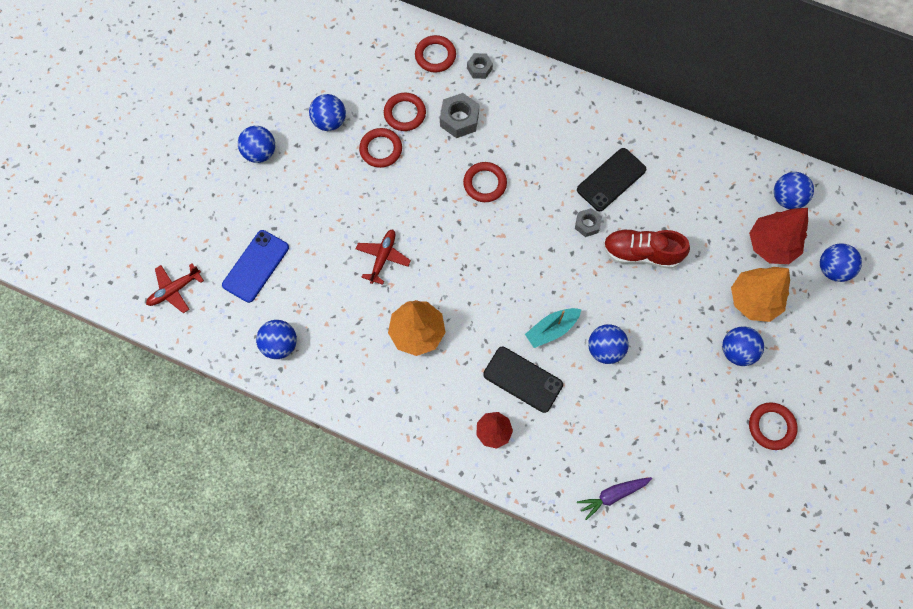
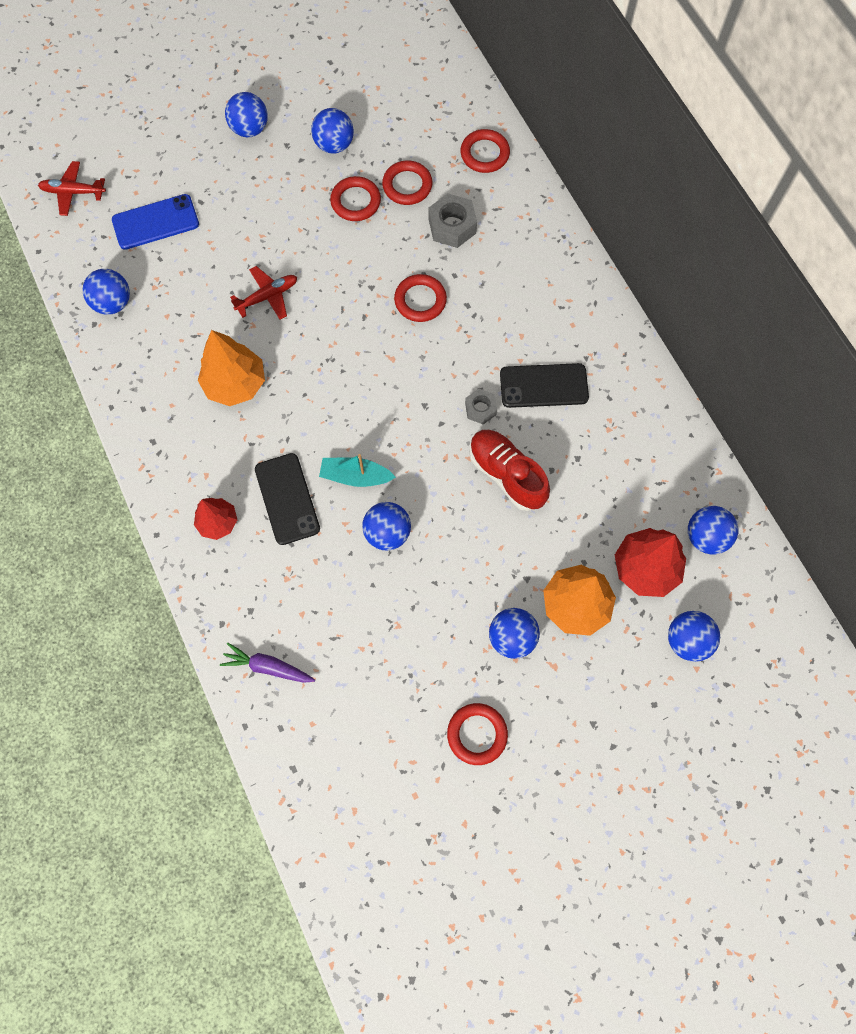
camera: 40 degrees right, 0 degrees up
(479, 68) = (515, 194): grey nut -> none

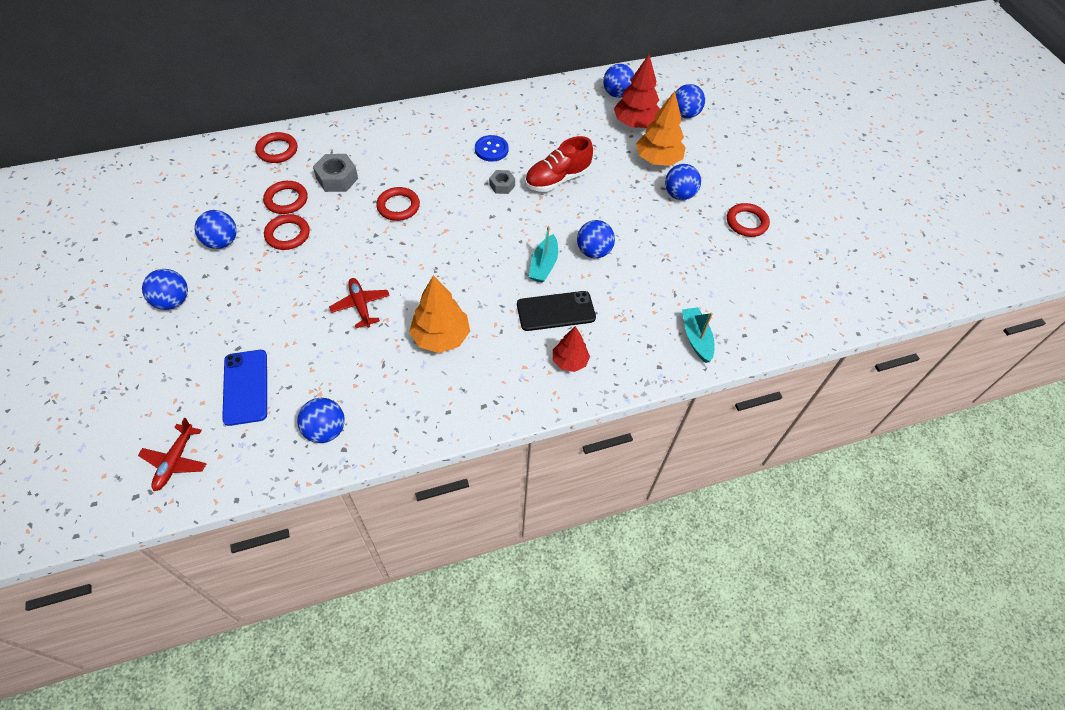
camera: 85 degrees left, 15 degrees down
(268, 666) = (696, 338): purple carrot -> turquoise boat
(543, 386) = (491, 149): black phone -> blue button

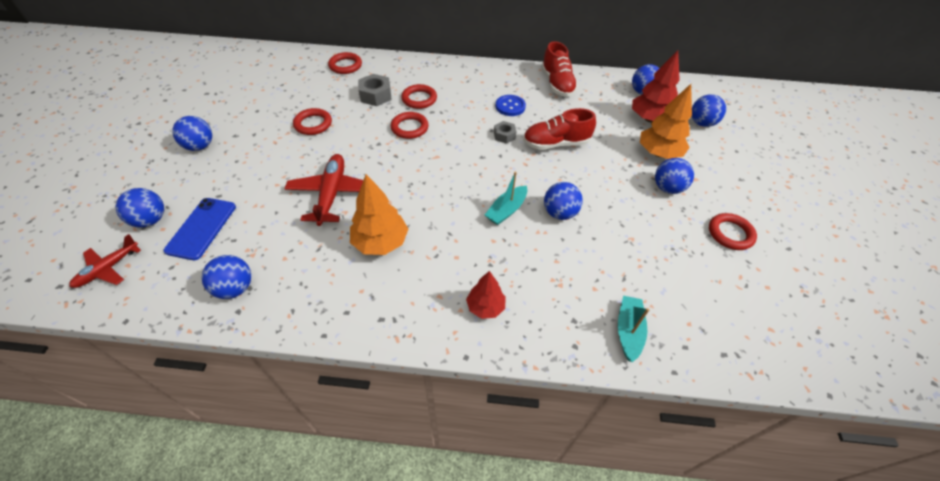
camera: 25 degrees right, 5 degrees down
(222, 242) = (263, 116): blue ball -> blue ball (150, 220)
(286, 200) = (329, 100): red ring -> red ring (419, 99)
(360, 305) = (332, 194): red plane -> red plane, size x1.62
(527, 108) = (557, 84): none -> red shoe
(556, 311) = (496, 255): black phone -> none

